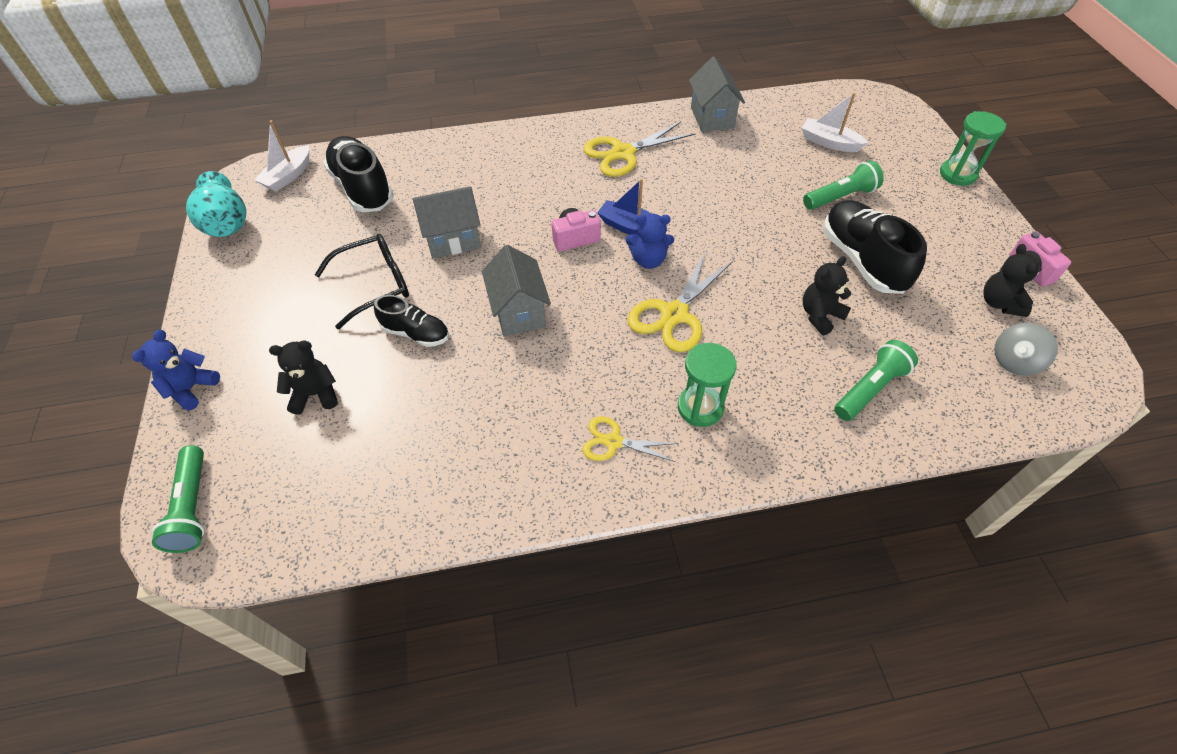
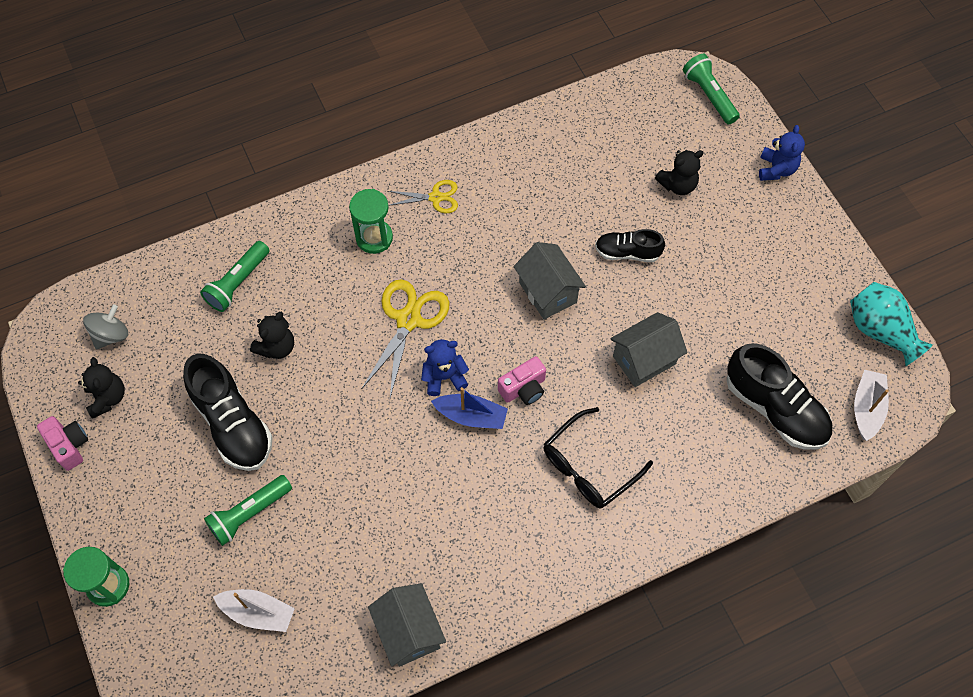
camera: 165 degrees right, 10 degrees up
(373, 285) = (691, 291): black glasses -> black glasses (589, 466)
(623, 153) = (506, 533): yellow scissors -> none

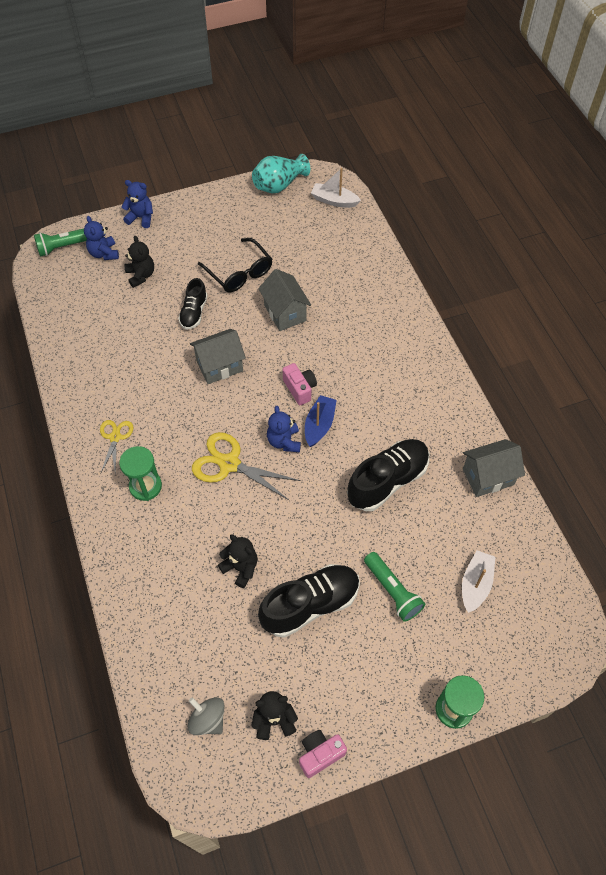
camera: 85 degrees left, 5 degrees down
(238, 282) = (170, 601): green flashlight -> none
(589, 466) = (365, 354): black glasses -> black glasses (239, 272)
(706, 139) = (104, 253): none -> blue teddy bear
(775, 408) = (330, 246): black shoe -> black shoe (387, 481)

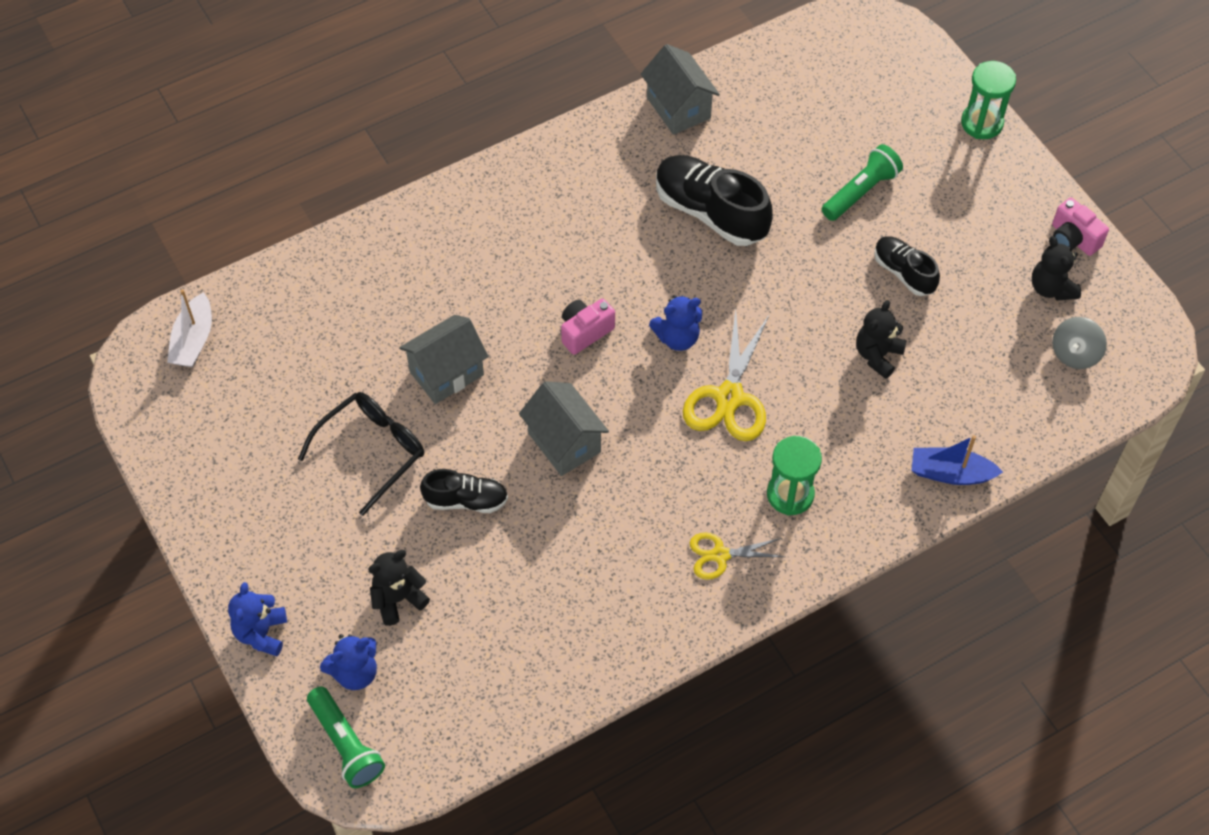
camera: 100 degrees left, 0 degrees up
(279, 185) = (161, 427): turquoise vase -> none
(310, 605) = (904, 273): black shoe -> black shoe, size x0.58
(319, 425) = (641, 299): blue boat -> blue boat (950, 473)
(475, 584) = (828, 112): white boat -> none

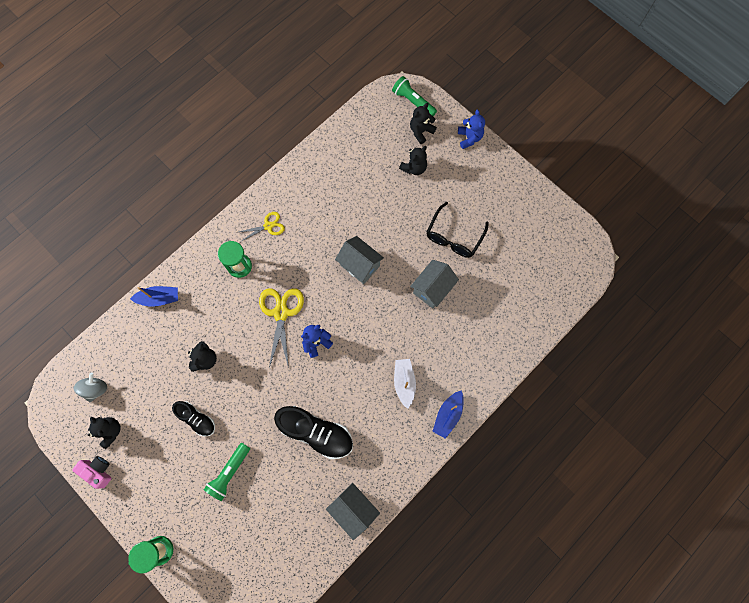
camera: 165 degrees right, 15 degrees up
(193, 340) = (570, 274): white boat -> white boat (404, 382)
(355, 672) = (421, 131): blue teddy bear -> black teddy bear
(466, 500) = (399, 223): black shoe -> none
(492, 188) = (448, 415): none -> blue boat
(585, 332) = (367, 333): pink camera -> none

